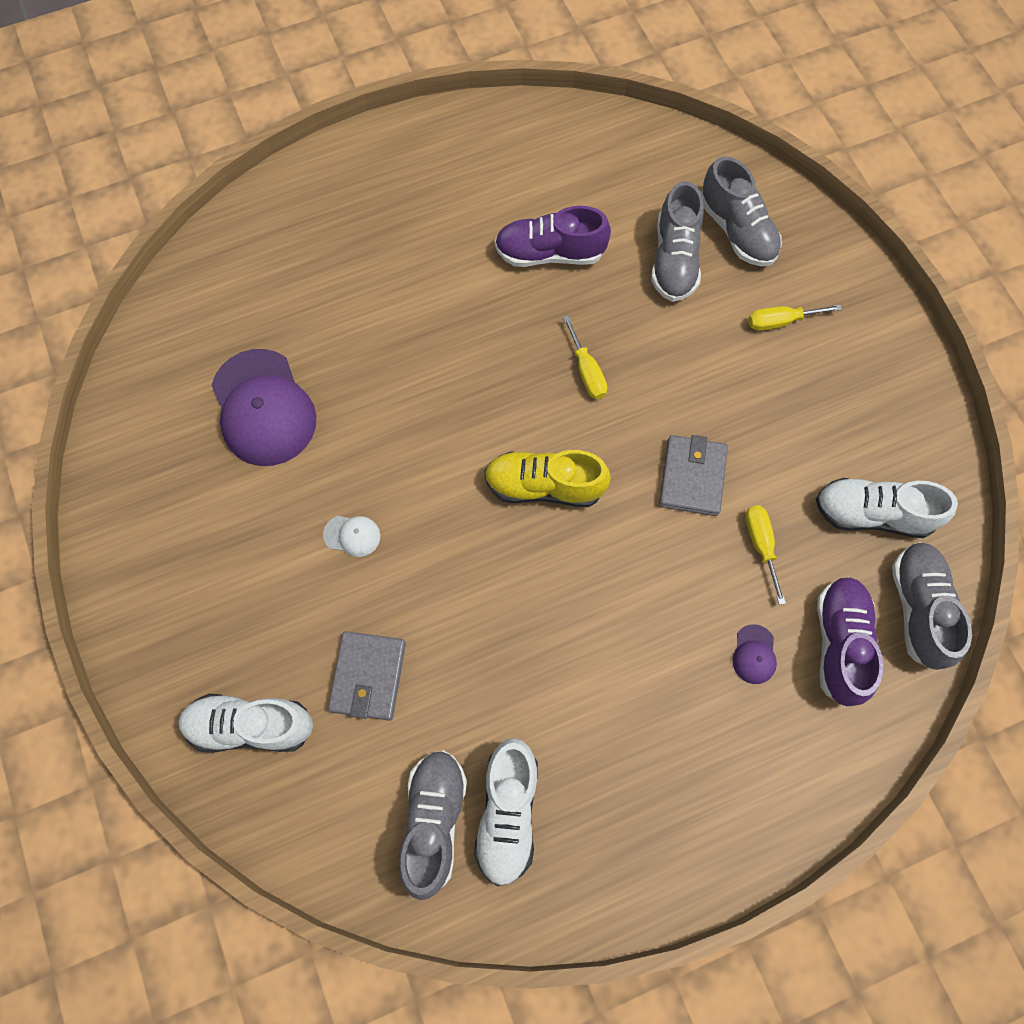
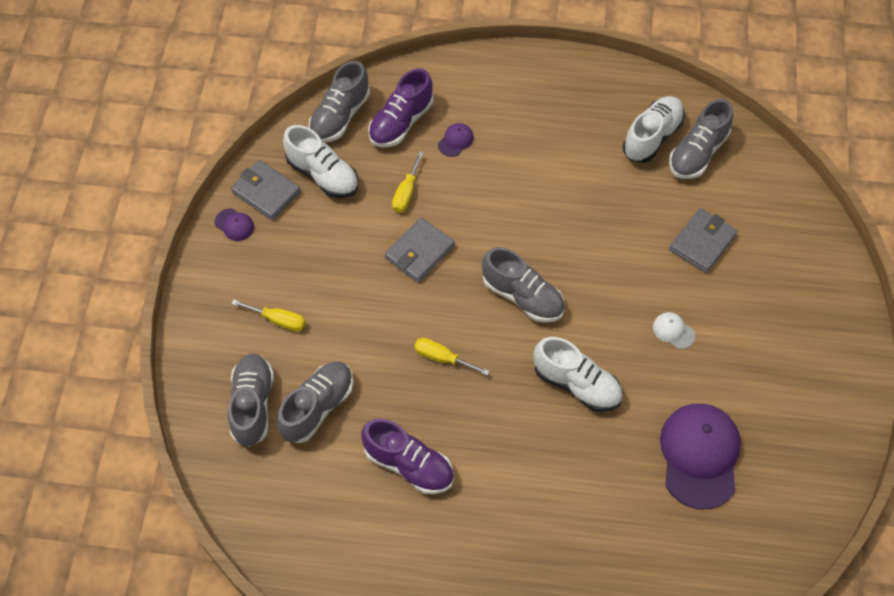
camera: 150 degrees left, 10 degrees down
(251, 726) = (790, 252): white shoe -> white shoe (576, 384)
(544, 486) = (522, 296): yellow shoe -> grey shoe
(586, 371) = (442, 358): yellow screwdriver -> yellow screwdriver turned 75 degrees counterclockwise
(914, 398) = (234, 225): none -> purple cap
(915, 456) = (266, 192): none -> grey wallet

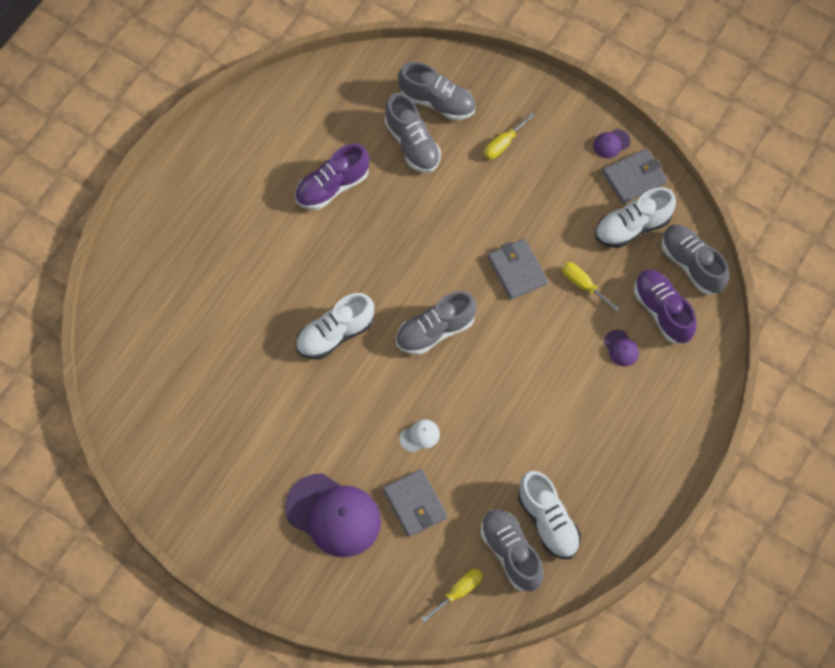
camera: 115 degrees right, 5 degrees up
(442, 358) = (409, 247): yellow screwdriver -> yellow screwdriver (459, 592)
(673, 331) = (343, 433): white cap -> white cap (420, 436)
(699, 456) = (227, 395): purple cap -> purple cap (333, 515)

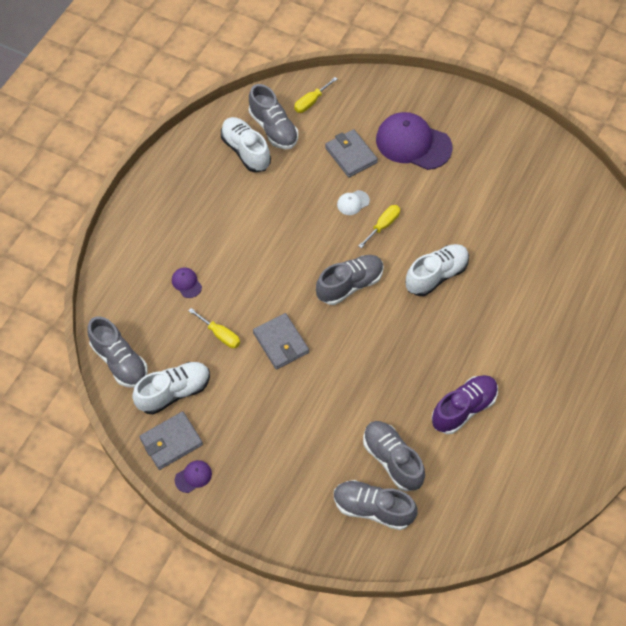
camera: 175 degrees right, 5 degrees down
(503, 144) = (301, 467): yellow screwdriver -> yellow screwdriver (383, 225)
(662, 311) = (149, 317): purple shoe -> none

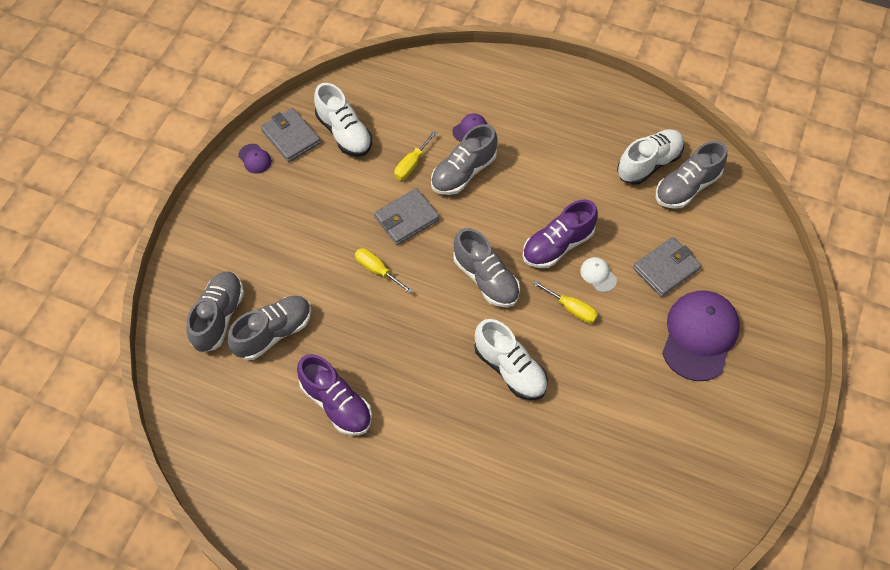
camera: 85 degrees right, 0 degrees up
(120, 361) = (375, 86): grey shoe -> grey shoe (463, 172)
(311, 102) = (735, 221): yellow screwdriver -> yellow screwdriver (377, 270)
(321, 228) = (557, 245): none -> purple shoe

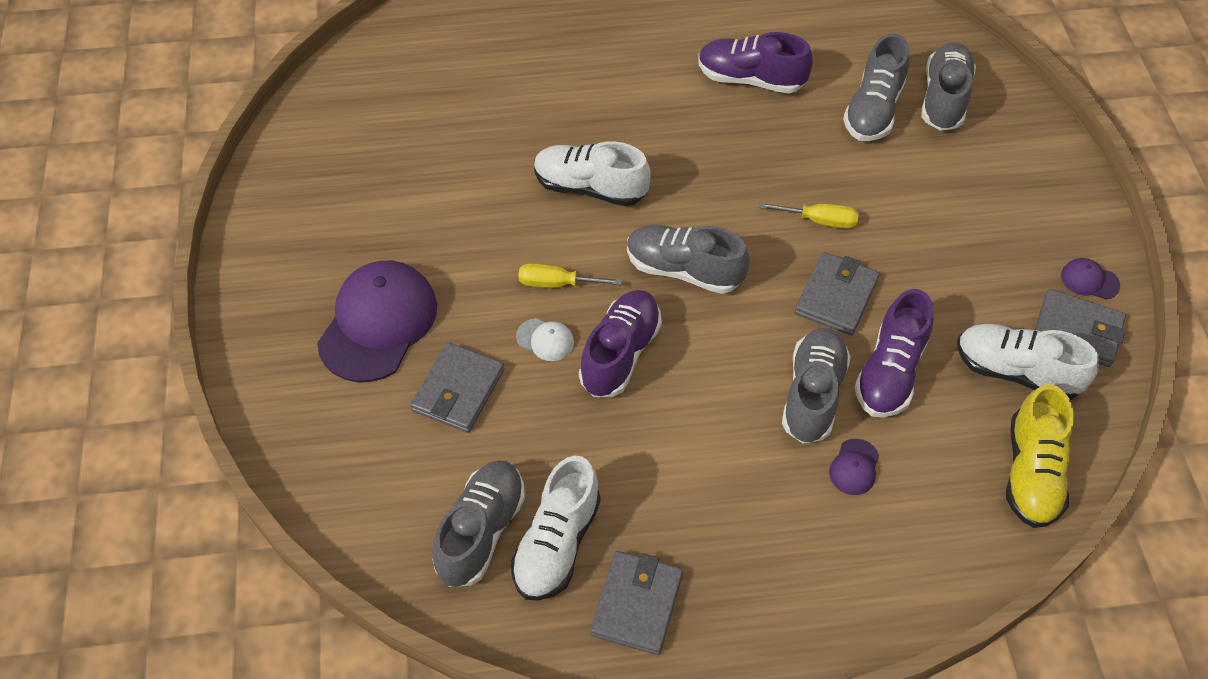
camera: 150 degrees right, 5 degrees down
(219, 317) = (944, 99): grey shoe -> grey shoe turned 150 degrees counterclockwise
(383, 87) = (1031, 473): none -> yellow shoe
(411, 164) = (890, 372): yellow screwdriver -> purple shoe
(622, 120) = (637, 604): none -> grey wallet
(699, 336) = (378, 323): purple cap -> purple cap turned 150 degrees counterclockwise

